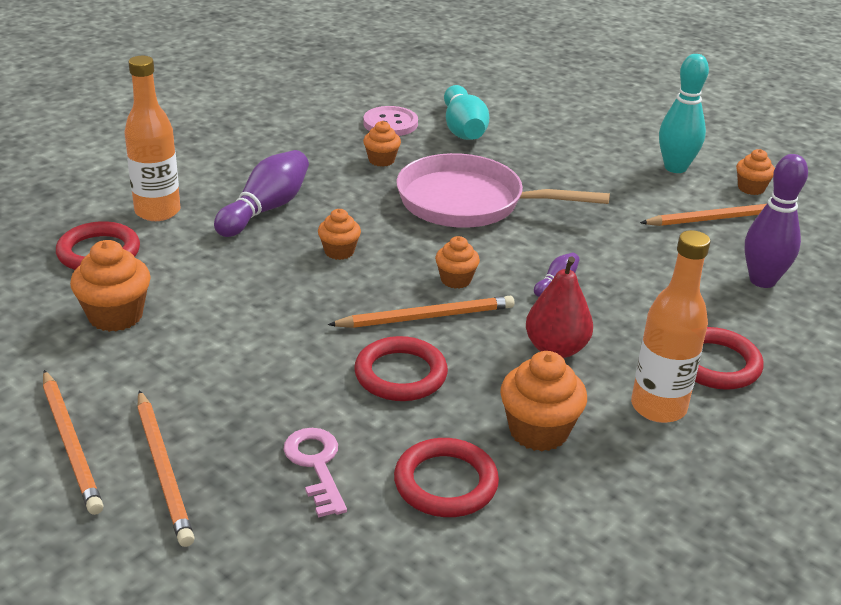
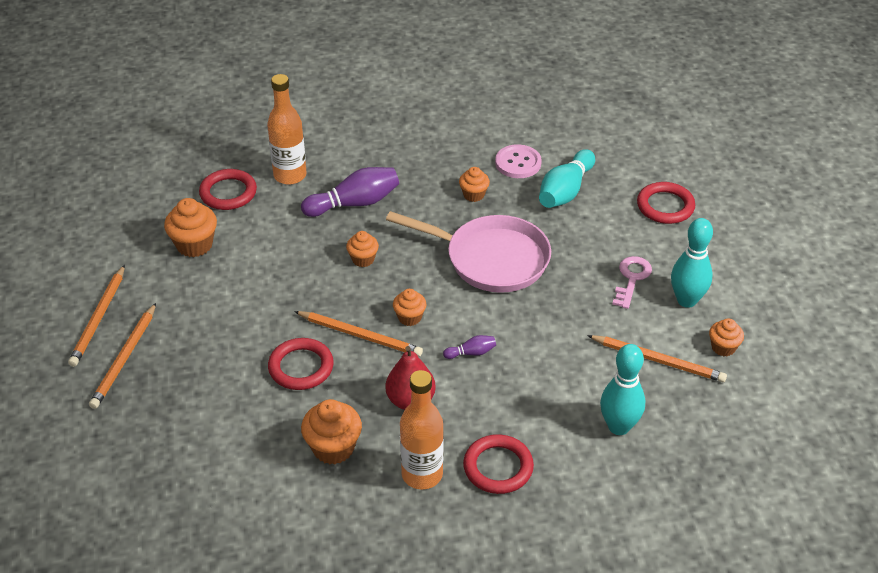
camera: 40 degrees right, 10 degrees up
(316, 465) = (196, 399): pink key -> pink key (631, 279)
(445, 483) = (247, 448): red ring -> red ring (665, 206)
(468, 202) = (491, 259): pink pan -> pink pan turned 150 degrees clockwise
(762, 280) = (619, 426): purple bowling pin -> turquoise bowling pin

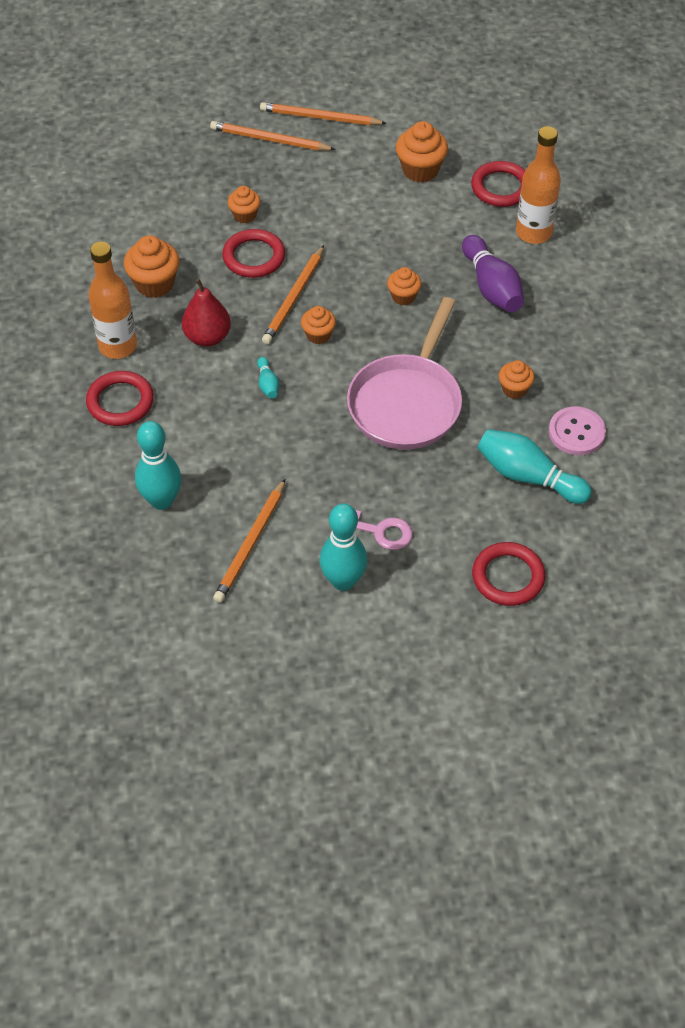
camera: 90 degrees right, 10 degrees up
(471, 353) = (267, 384): purple bowling pin -> turquoise bowling pin
(723, 347) = (268, 608): orange cupcake -> orange cupcake (245, 215)

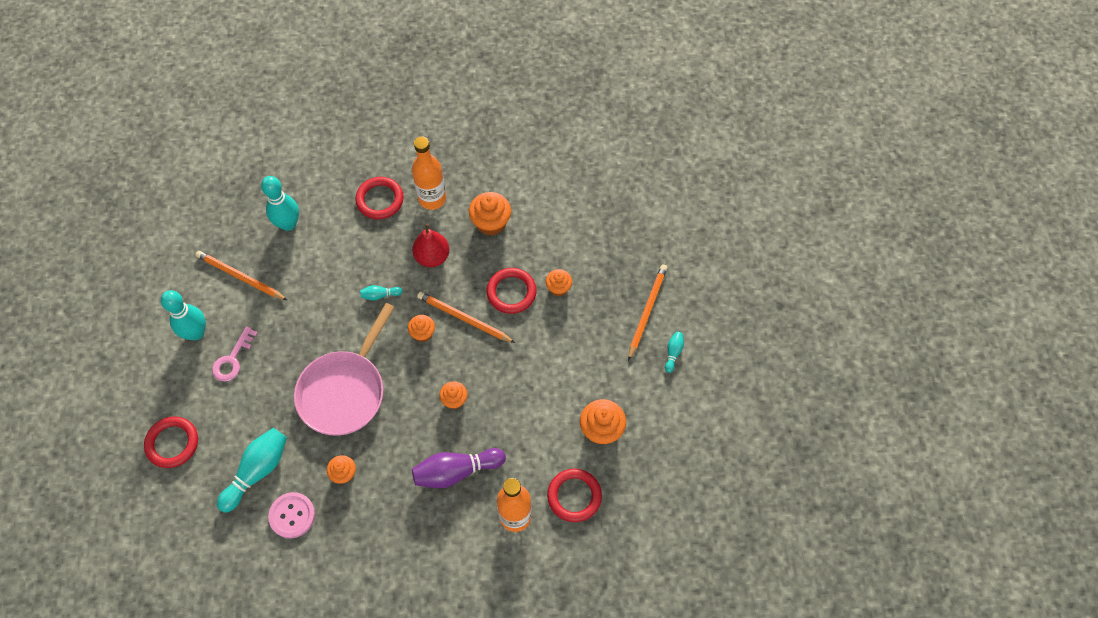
camera: 95 degrees right, 10 degrees up
(320, 117) = (673, 353): orange pencil -> turquoise bowling pin
(407, 403) = (345, 391): pink pan -> pink pan turned 90 degrees counterclockwise

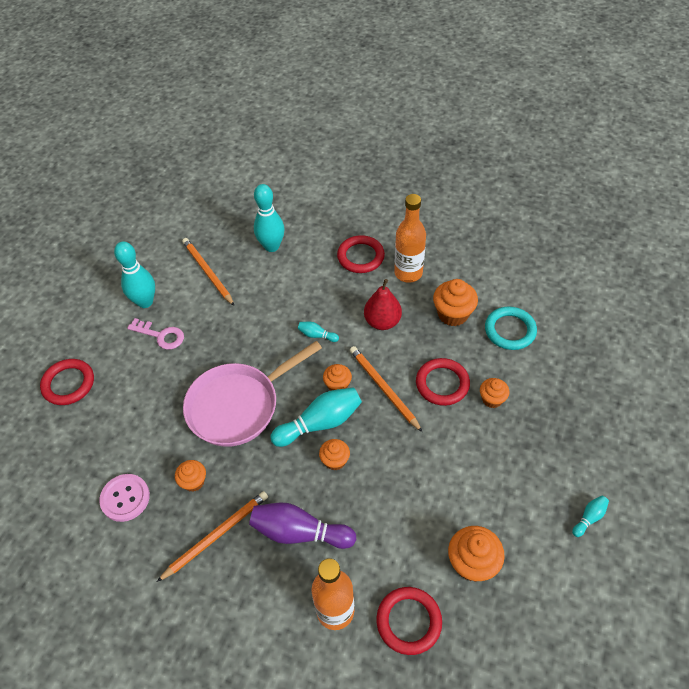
camera: 30 degrees right, 10 degrees down
(232, 359) = (160, 335): pink key -> pink key turned 120 degrees counterclockwise
(257, 471) = (121, 442): turquoise bowling pin -> turquoise bowling pin (320, 423)
(546, 218) = (510, 330): none -> turquoise ring
(647, 311) = (577, 461): orange pencil -> orange pencil (216, 535)

